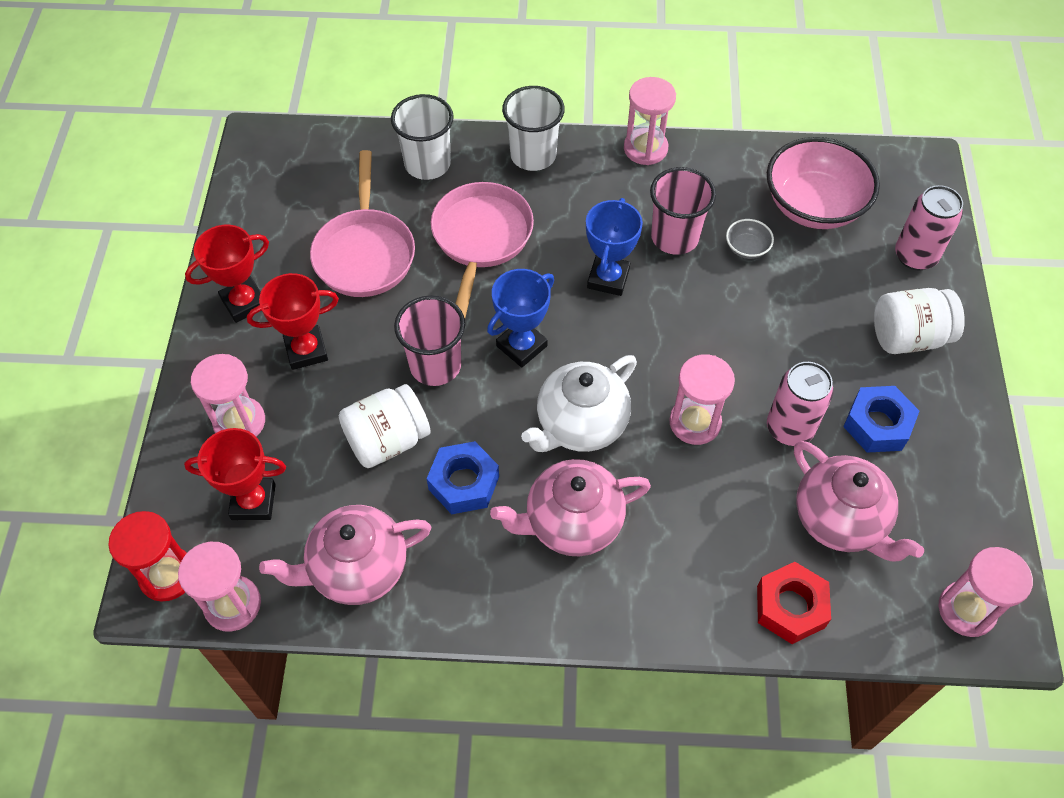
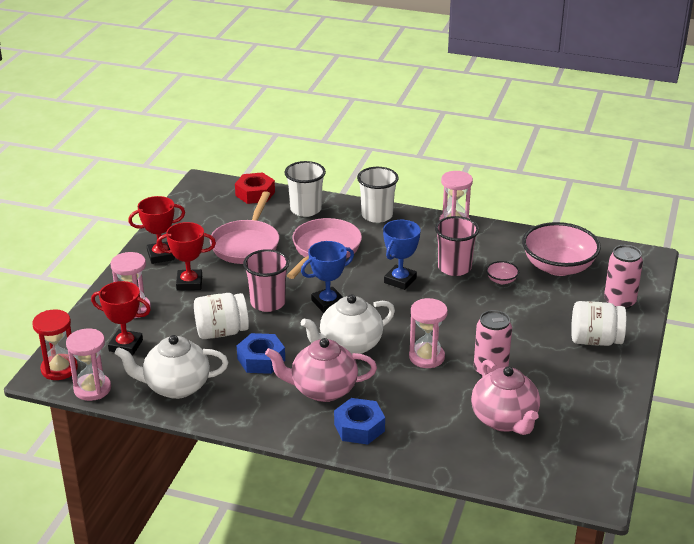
camera: 15 degrees right, 25 degrees down
(357, 569) = (176, 387): pink teapot -> white teapot
(747, 248) = (501, 280): grey bowl -> pink bowl
(790, 607) = (450, 455): red nut -> red nut (255, 194)
(877, 424) = (553, 379): blue nut -> blue nut (359, 427)
(966, 610) = (573, 479): pink hourglass -> none

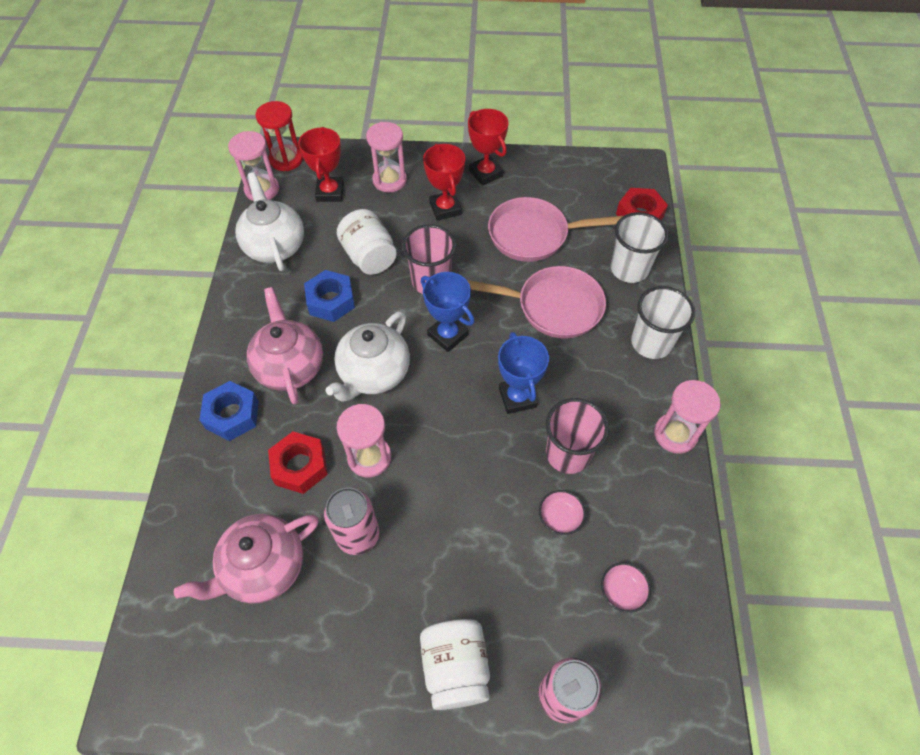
camera: 75 degrees right, 25 degrees up
(349, 345) = (373, 374): white teapot -> white teapot turned 105 degrees counterclockwise
(400, 280) = (517, 397): blue trophy -> blue trophy turned 60 degrees clockwise
(422, 393) = (300, 466): none -> red nut
(558, 267) = (622, 591): pink bowl -> pink bowl, size x0.42

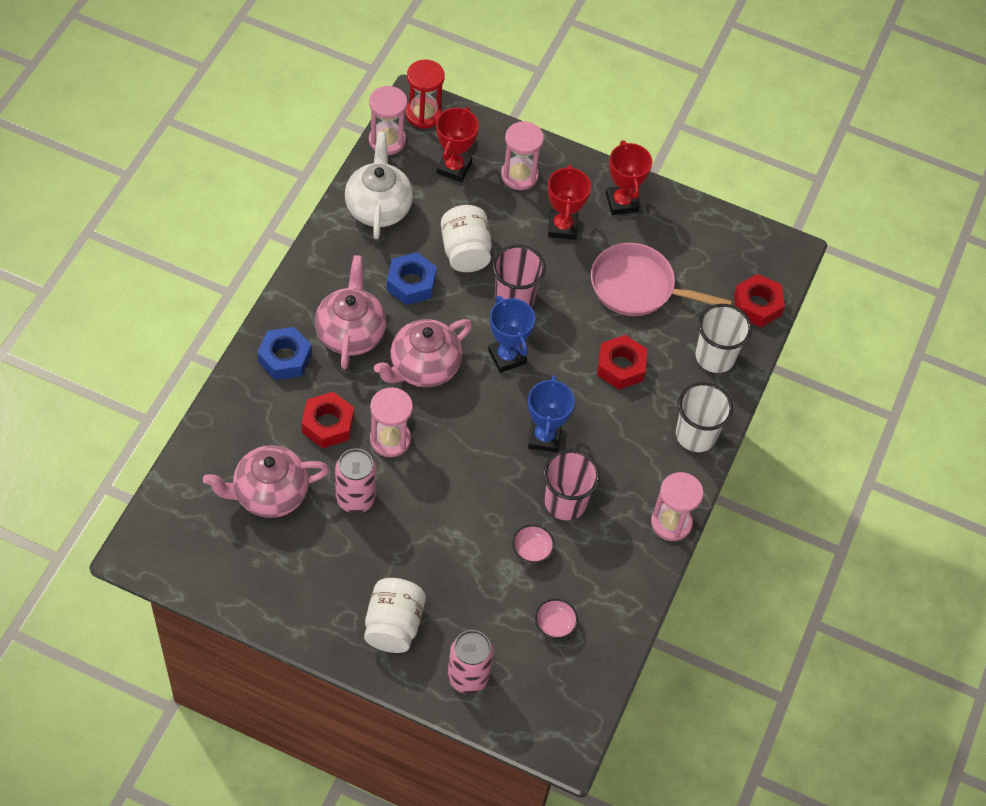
camera: 15 degrees right, 0 degrees up
(373, 374) = (423, 367): white teapot -> pink teapot
(553, 307) = (620, 366): pink pan -> red nut

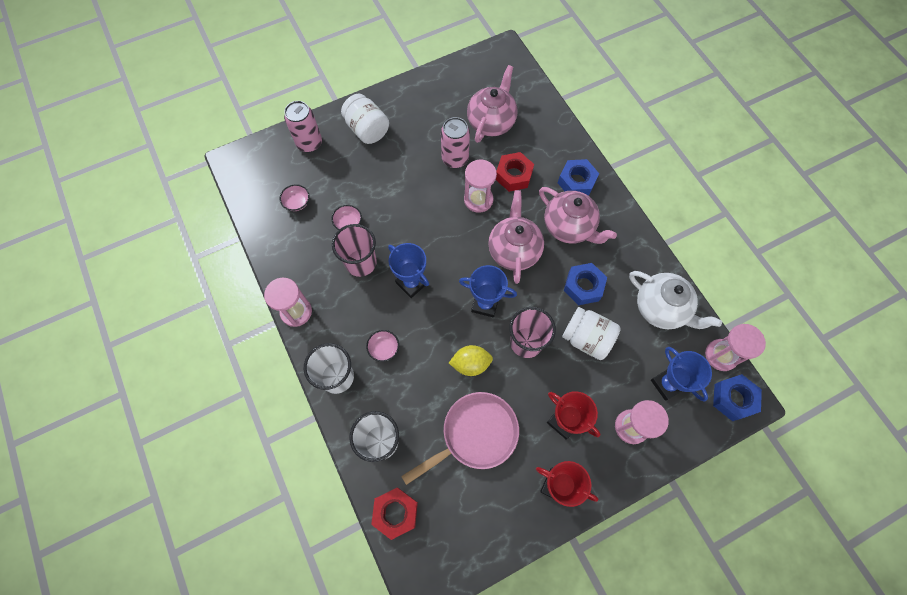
camera: 135 degrees right, 10 degrees up
(423, 114) = (733, 399): red hourglass -> blue nut
(454, 168) = (667, 384): red trophy -> blue trophy
(578, 331) = (470, 364): none -> yellow lemon
(620, 366) = (423, 370): red nut -> none
(632, 414) = (384, 348): none -> pink bowl

